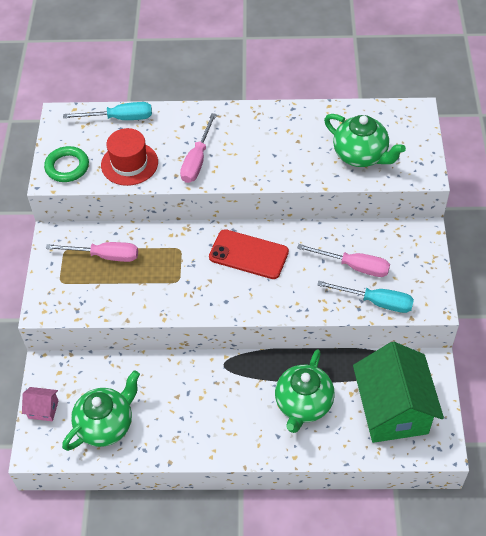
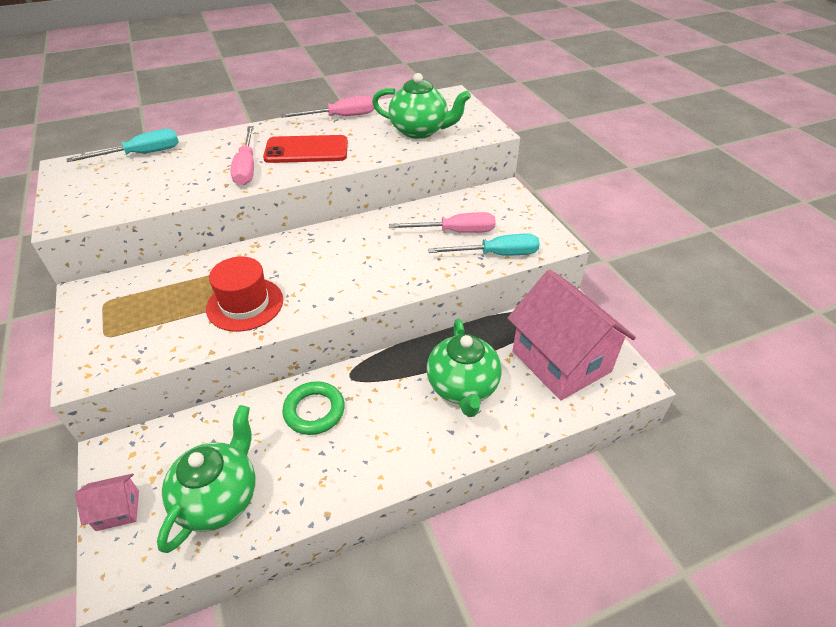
camera: 25 degrees left, 10 degrees down
(67, 167) = (83, 205): green ring -> green ring (314, 411)
(104, 256) = (160, 294): pink screwdriver -> pink screwdriver (341, 117)
(129, 163) = (165, 186): red hat -> red hat (245, 304)
(248, 254) = (337, 250): red phone -> red phone (306, 150)
(392, 410) = (561, 361): green house -> pink house

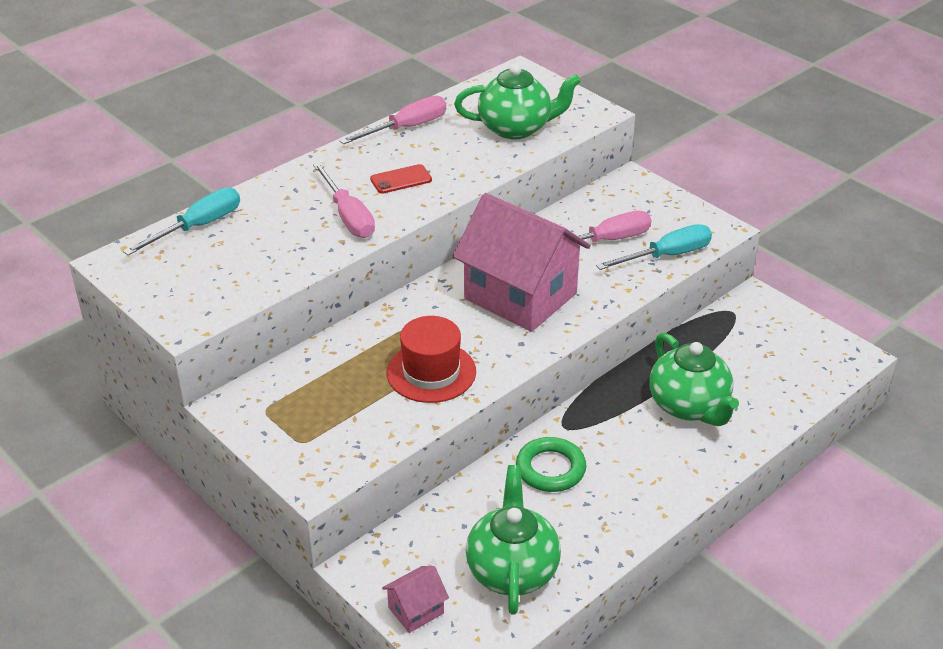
camera: 20 degrees left, 5 degrees down
(306, 150) = (401, 179): red phone -> red phone, size x0.56
(561, 361) = (773, 355): pink house -> pink house (520, 296)

